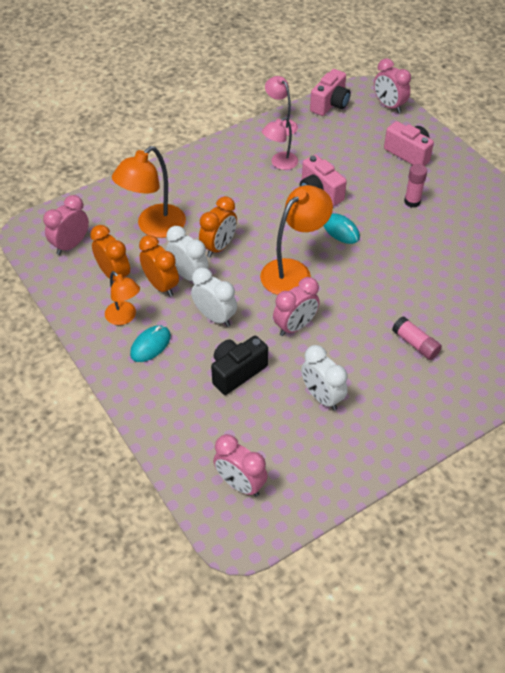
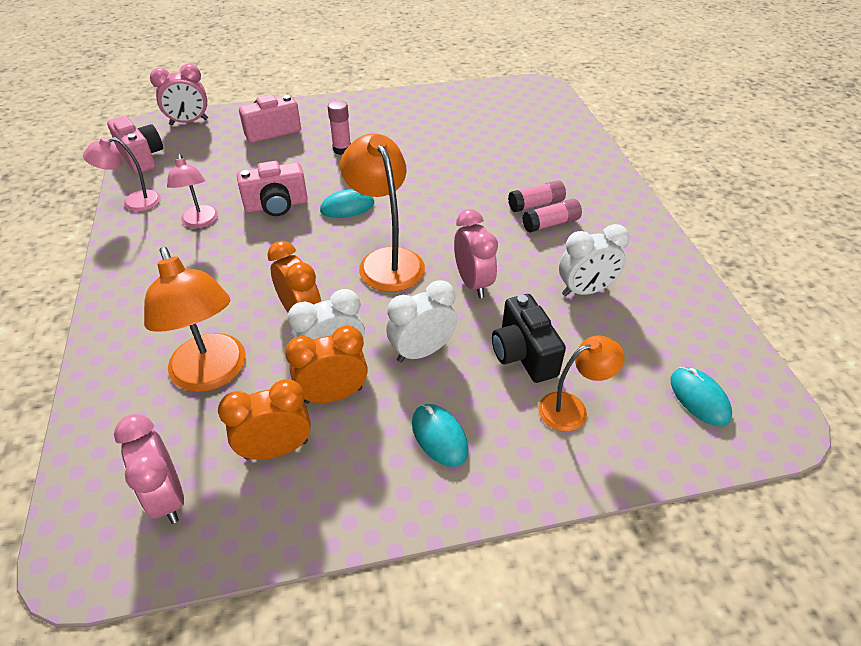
camera: 70 degrees left, 5 degrees down
(124, 317) = (370, 456): orange lamp -> orange lamp (572, 408)
(240, 484) = (699, 398): pink clock -> turquoise mouse
(394, 359) = (551, 224): none -> pink glue stick

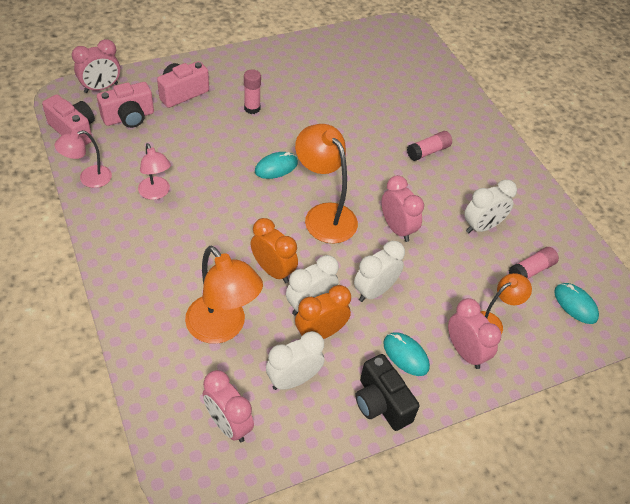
camera: 15 degrees left, 5 degrees up
(276, 205) = (215, 171): pink camera -> pink camera (129, 117)
(276, 449) = (293, 379): orange clock -> white clock
(523, 354) = (448, 285): black camera -> black camera (381, 403)
(524, 442) = (465, 352): none -> pink clock
(551, 224) = (444, 169): pink glue stick -> pink glue stick (531, 270)

